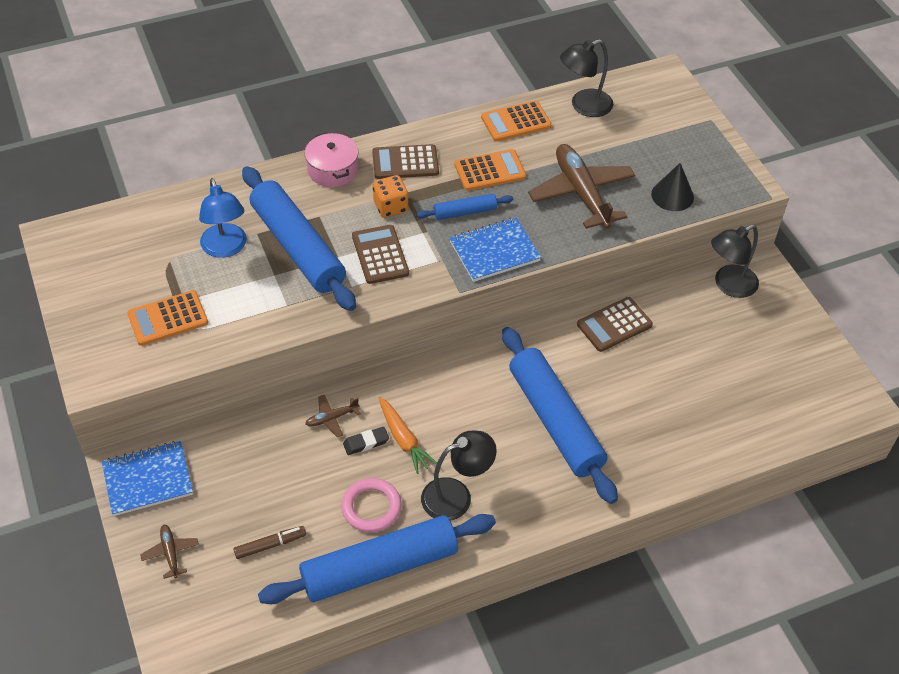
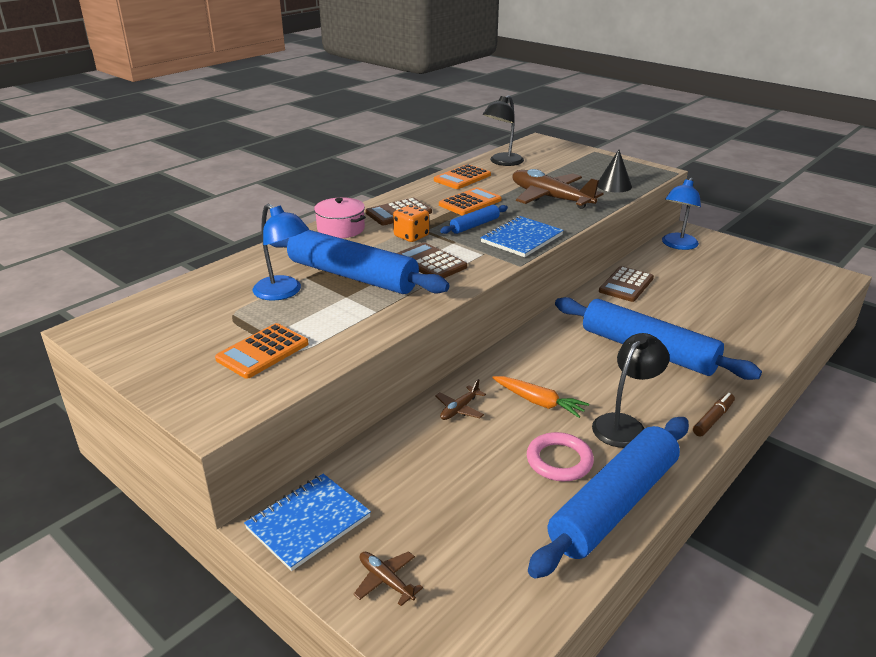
camera: 25 degrees left, 20 degrees down
(270, 545) = (490, 529): brown marker -> brown marker (713, 419)
(366, 442) = (507, 415): black eraser -> none
(728, 285) = (677, 245): black lamp -> blue lamp

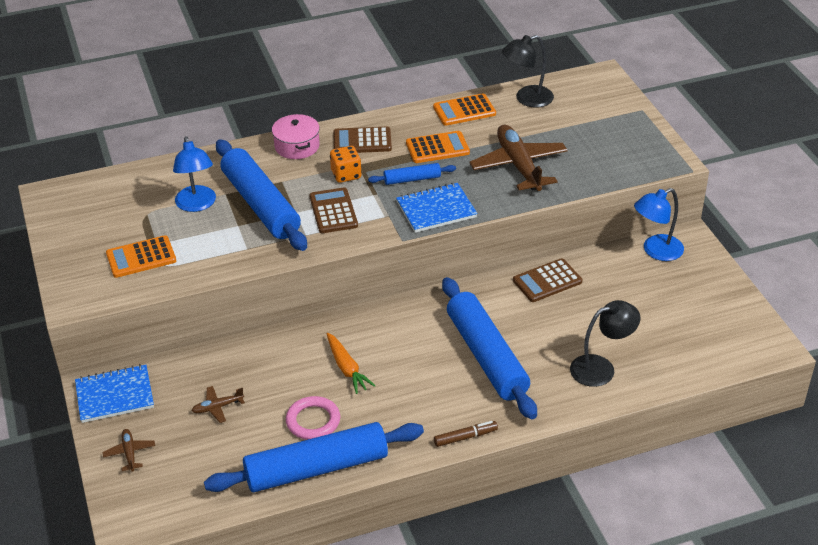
camera: 30 degrees right, 10 degrees up
(459, 409) = (283, 350): brown plane -> brown plane (217, 407)
(614, 185) = (601, 168): black cone -> none
(624, 424) = (391, 413): black lamp -> black lamp (601, 368)

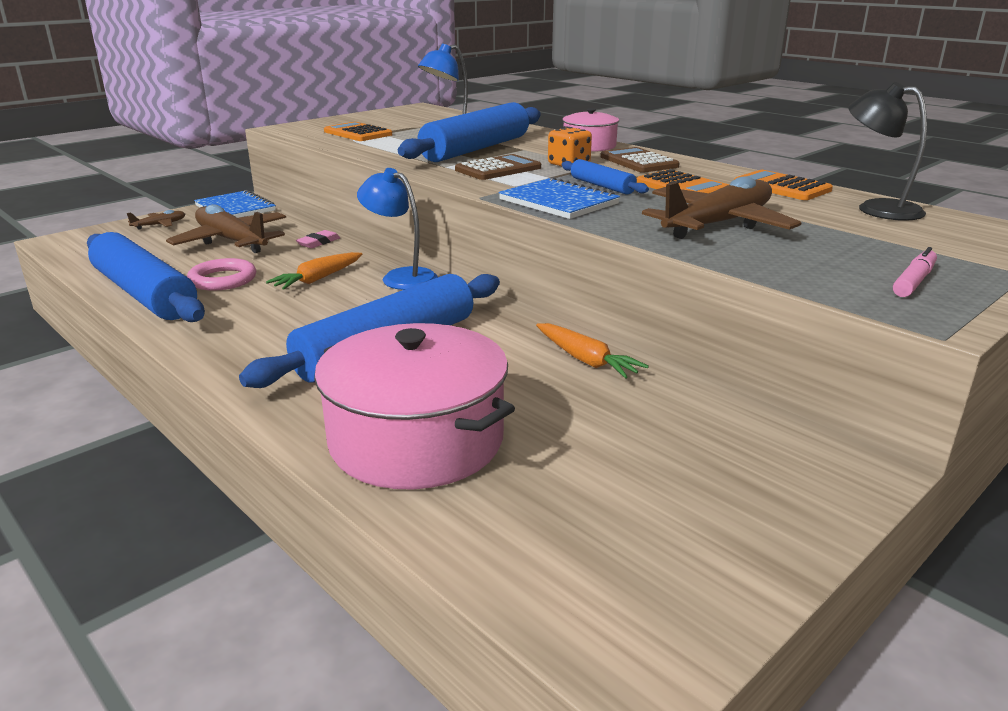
camera: 65 degrees right, 15 degrees down
(217, 407) = (231, 241): brown plane -> brown plane, size x2.25
(261, 355) = (318, 242): none -> pink eraser
(465, 437) = (214, 362): brown marker -> none
(547, 281) = (586, 360): brown calculator -> orange carrot
(601, 368) = (416, 440): black lamp -> pink pot
(633, 145) = (913, 281): none -> pink marker
(656, 251) = (774, 440): blue lamp -> blue lamp (401, 277)

